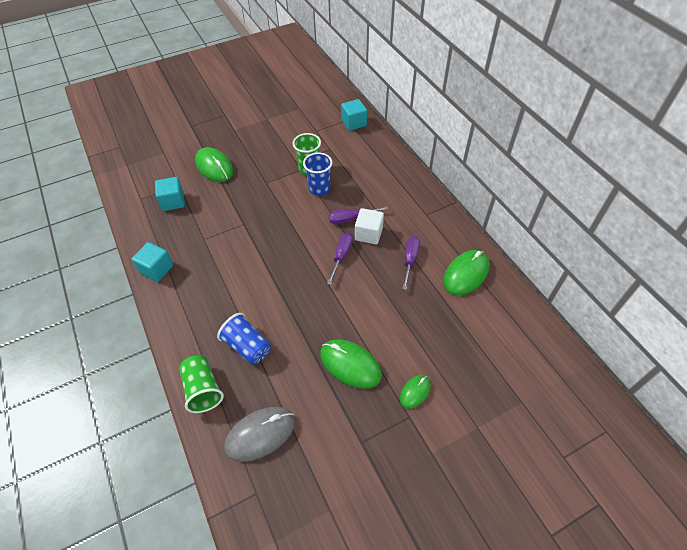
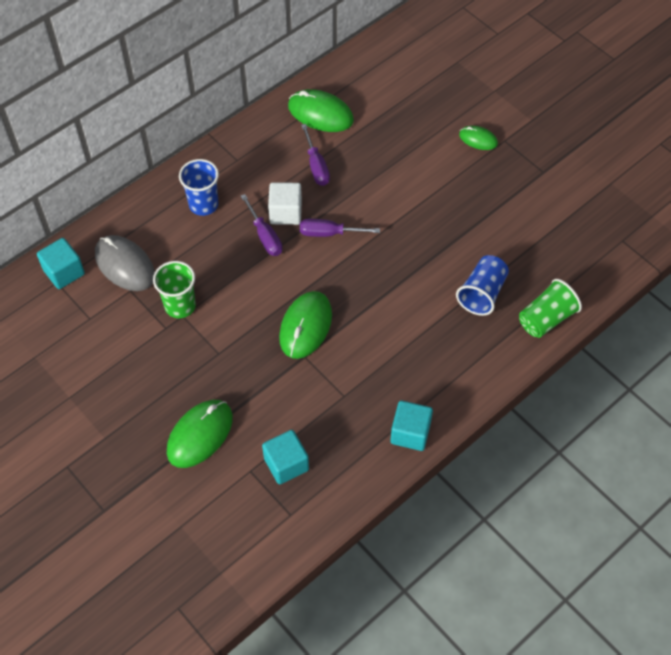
camera: 105 degrees left, 5 degrees up
(260, 434) = (570, 253): grey mouse -> grey mouse (125, 265)
(319, 189) = (218, 283): blue cup -> blue cup (203, 204)
(350, 364) = (469, 196): green mouse -> green mouse (305, 326)
(410, 261) = (316, 166): purple screwdriver -> purple screwdriver turned 105 degrees counterclockwise

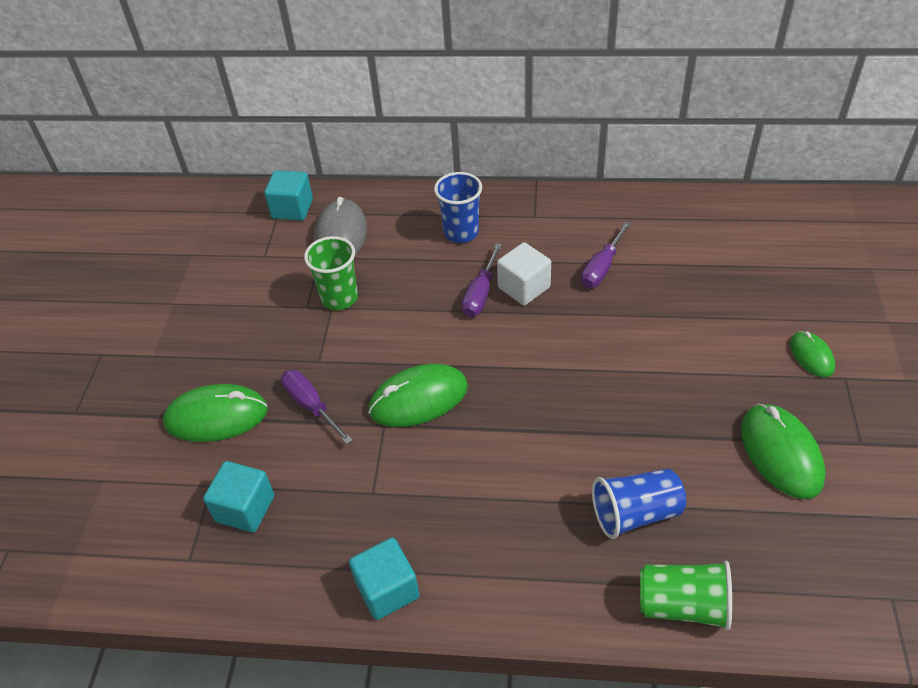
camera: 50 degrees right, 10 degrees down
(320, 113) = (660, 227): green mouse -> green mouse (781, 453)
(329, 233) = (543, 334): purple screwdriver -> purple screwdriver (311, 406)

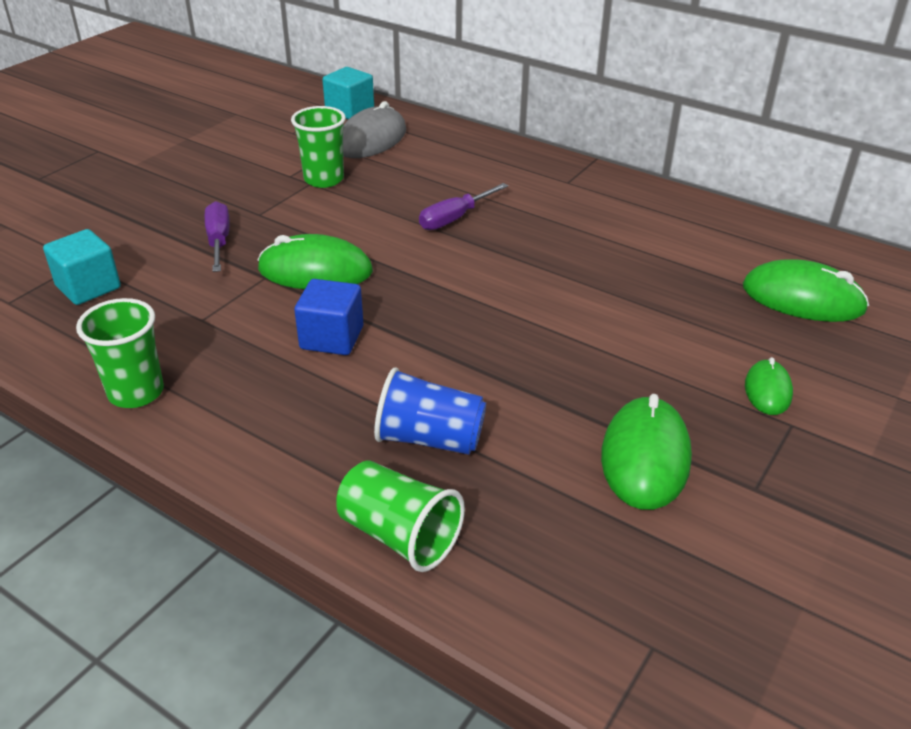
camera: 25 degrees right, 10 degrees down
(216, 416) = (136, 219): green mouse -> green mouse (803, 298)
(387, 589) = (136, 392): turquoise cube -> green cup
(461, 232) = (483, 171): blue cup -> none
(489, 459) = (332, 338): none -> blue cube
(524, 287) = (501, 228): white cube -> none
(602, 267) = (597, 240): purple screwdriver -> none

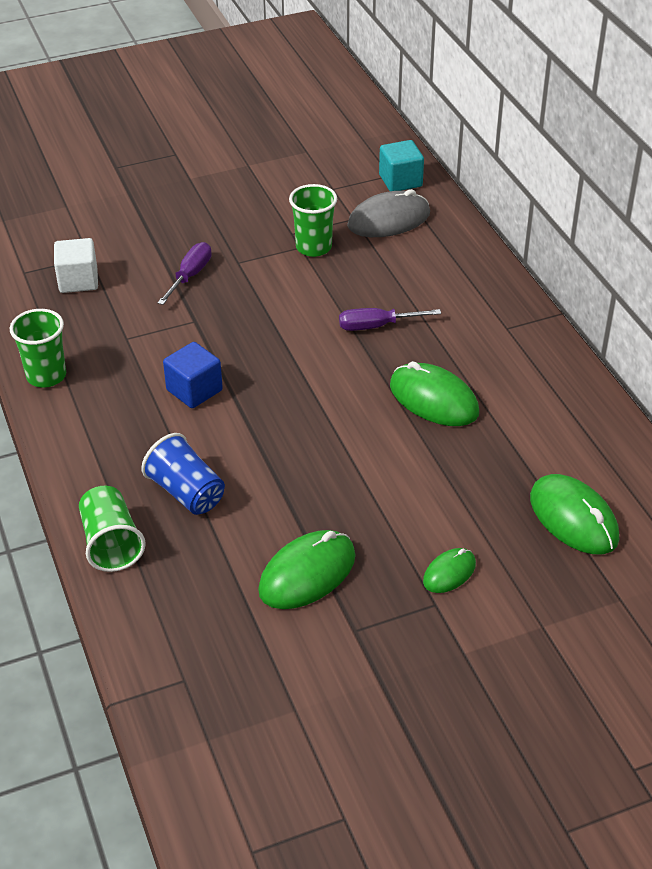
camera: 35 degrees right, 5 degrees up
(88, 287) = (78, 280): turquoise cube -> white cube
(315, 270) = (232, 330): green mouse -> green mouse (433, 399)

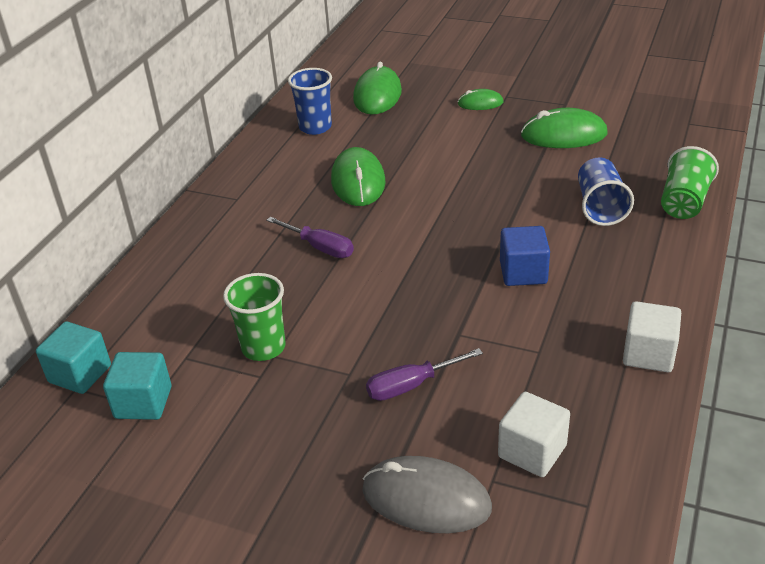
camera: 135 degrees left, 5 degrees down
(46, 376) = (648, 354): green cup -> white cube
(339, 189) = (143, 402): none -> turquoise cube
(389, 220) = (161, 336): grey mouse -> grey mouse (426, 499)
(566, 436) = (315, 127): none -> blue cup

